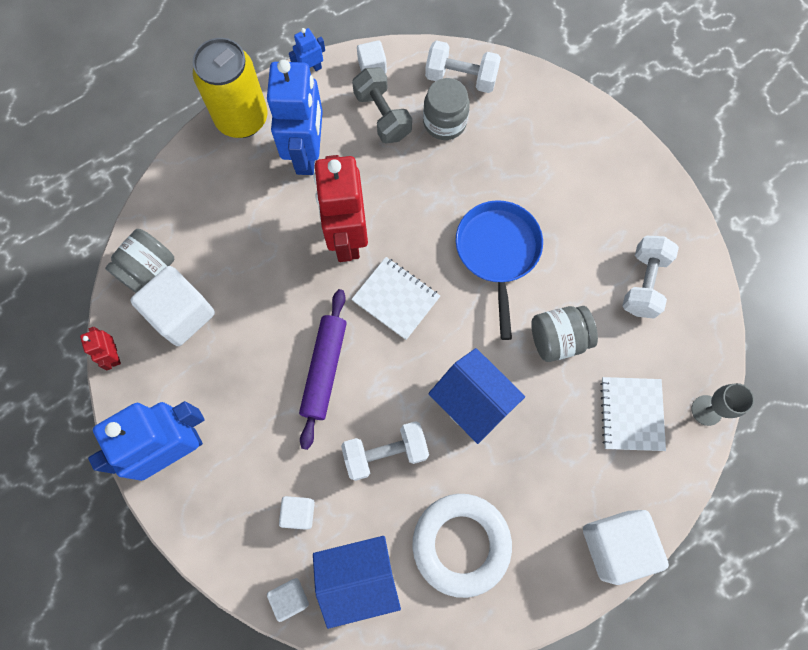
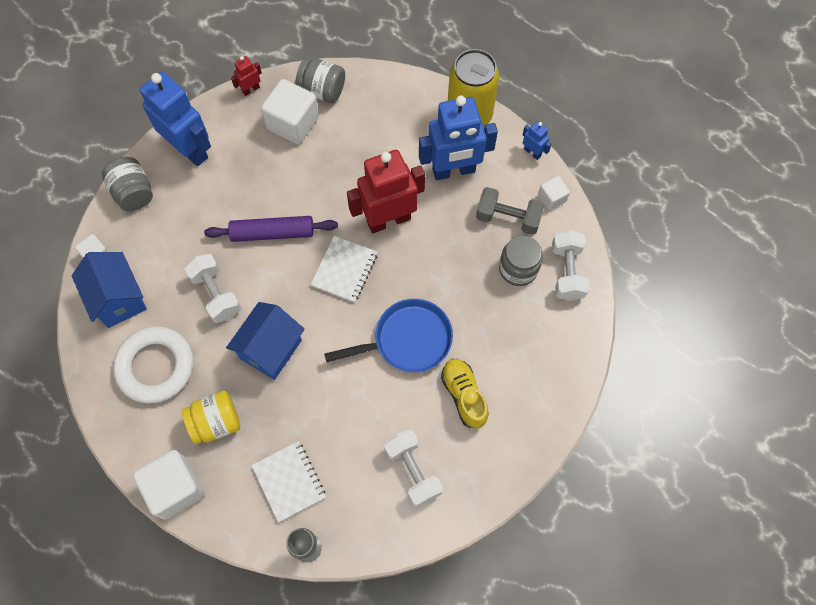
camera: 75 degrees right, 5 degrees down
(299, 513) = (159, 245): white cube -> none
(382, 115) = (508, 218): grey dumbbell -> grey dumbbell turned 60 degrees clockwise
(546, 483) = (216, 422): none -> yellow jar
(558, 339) = (342, 406): grey jar -> grey jar (133, 193)
(573, 212) = (464, 395): none -> yellow shoe
(631, 414) = (289, 481): white notebook -> white notebook turned 75 degrees clockwise
(643, 283) = (413, 471): white dumbbell -> white dumbbell turned 60 degrees clockwise

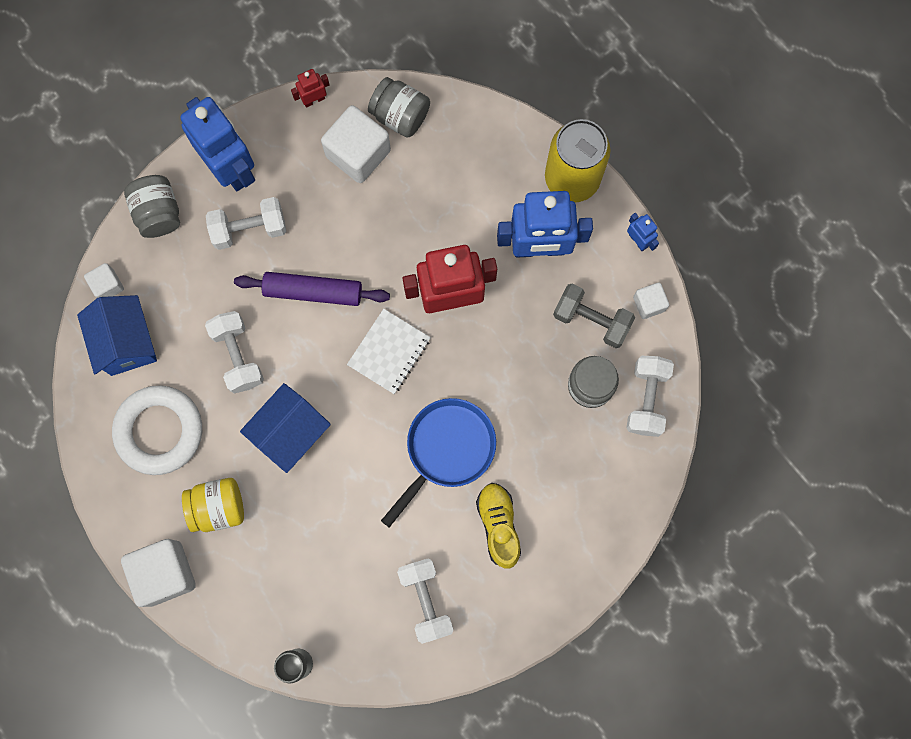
camera: 10 degrees right, 10 degrees up
(212, 193) = (249, 229): none -> white dumbbell
(289, 481) = (289, 588): white notebook -> none
(408, 340) = (447, 449): blue pan -> blue pan turned 45 degrees counterclockwise

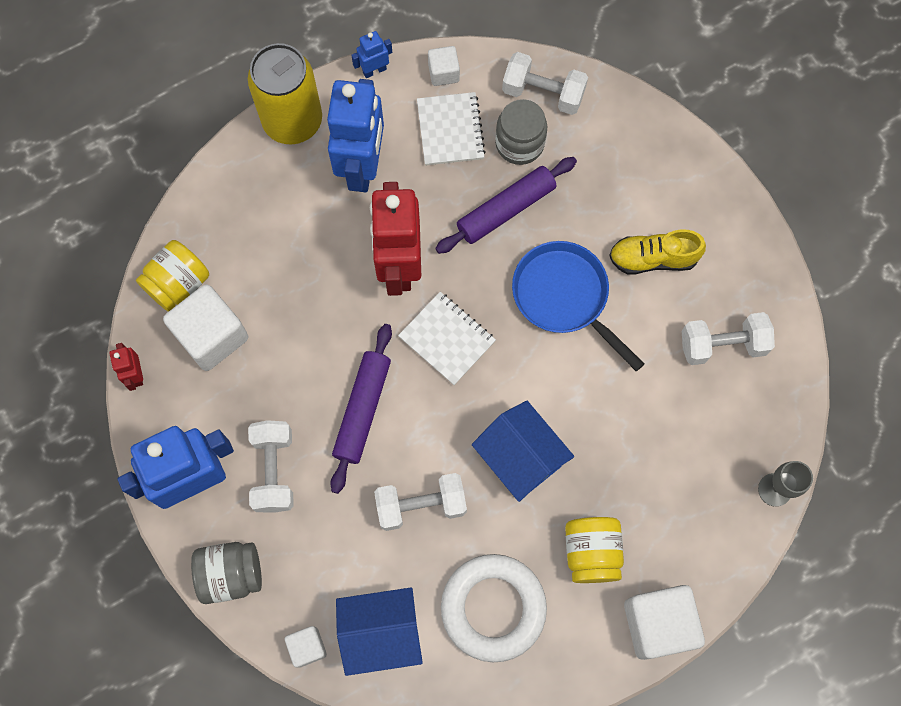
camera: 80 degrees left, 5 degrees down
(400, 115) = (178, 284): grey jar -> yellow jar
(522, 383) = (506, 209): none -> purple rolling pin
(591, 320) = (450, 130): grey dumbbell -> white notebook

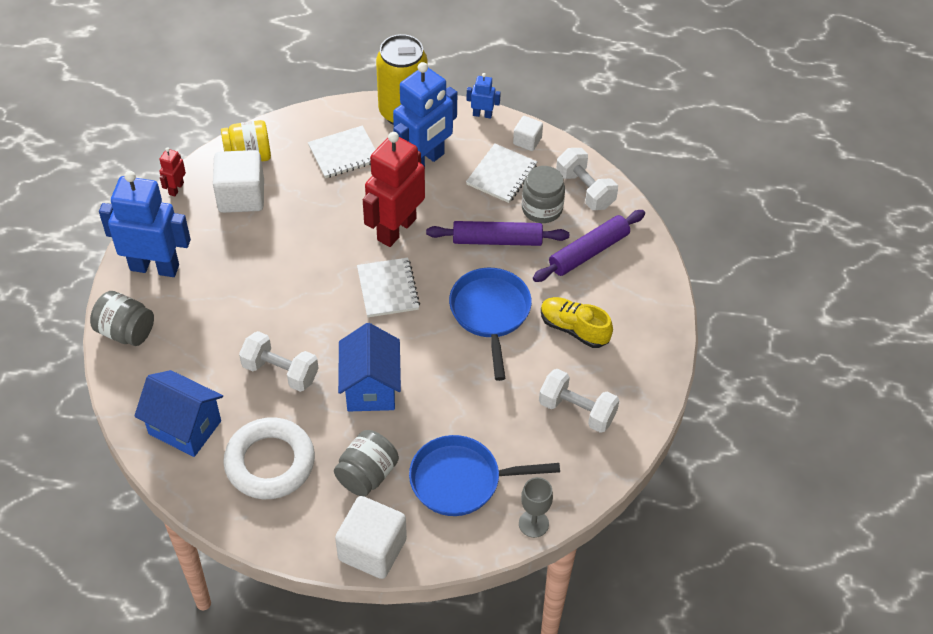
camera: 35 degrees right, 20 degrees down
(274, 213) = (344, 154): none -> white notebook
(274, 470) = (207, 292): white dumbbell -> none
(307, 647) = (131, 403): white cube -> none
(363, 410) = (295, 294): purple rolling pin -> purple rolling pin (589, 252)
(591, 552) = (367, 474): yellow jar -> grey jar
(678, 494) = (461, 480): none -> blue pan

